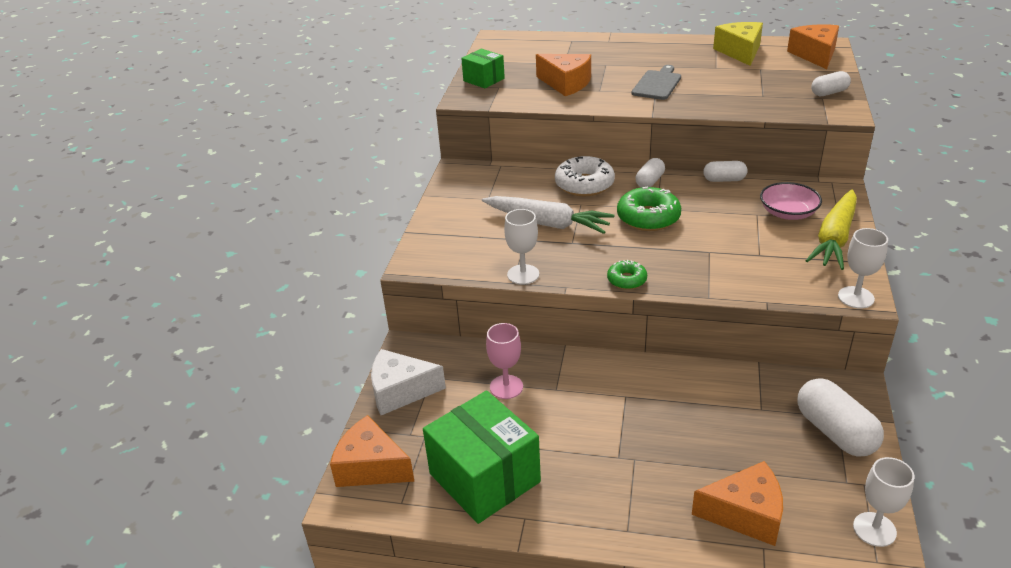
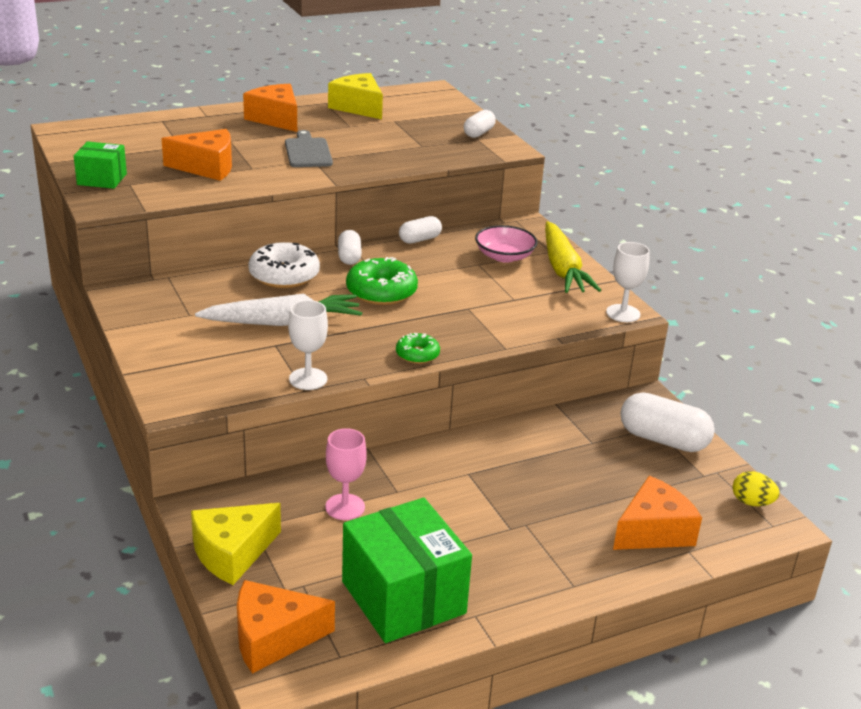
camera: 40 degrees left, 5 degrees down
(400, 391) = (232, 553): white cheese -> yellow cheese
(484, 478) = (403, 597): green box -> green box turned 45 degrees clockwise
(815, 55) = (432, 100): orange cheese -> orange cheese (276, 119)
(874, 529) = (751, 502): white goblet -> yellow egg

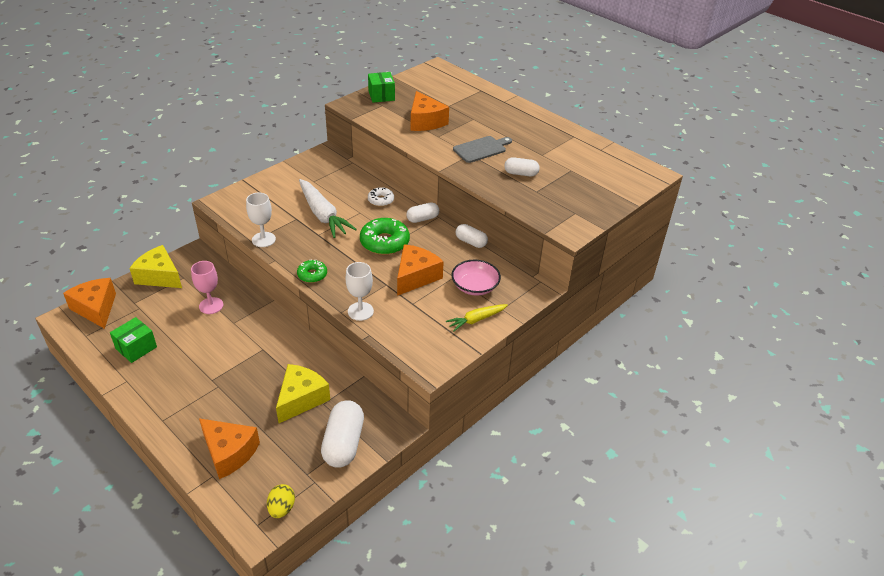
camera: 70 degrees right, 10 degrees up
(276, 119) = (524, 125): orange cheese -> orange cheese (415, 277)
(284, 275) = (381, 200): white donut -> white donut, size x0.57
(358, 107) = (579, 150): yellow cheese -> yellow cheese (301, 399)
(403, 597) = (136, 348): green box -> green box, size x0.53
(478, 133) = (586, 211): white capsule -> white capsule (521, 173)
(563, 269) = (476, 320): yellow carrot -> yellow carrot, size x0.57
(623, 313) = (425, 364): white goblet -> white goblet (360, 311)

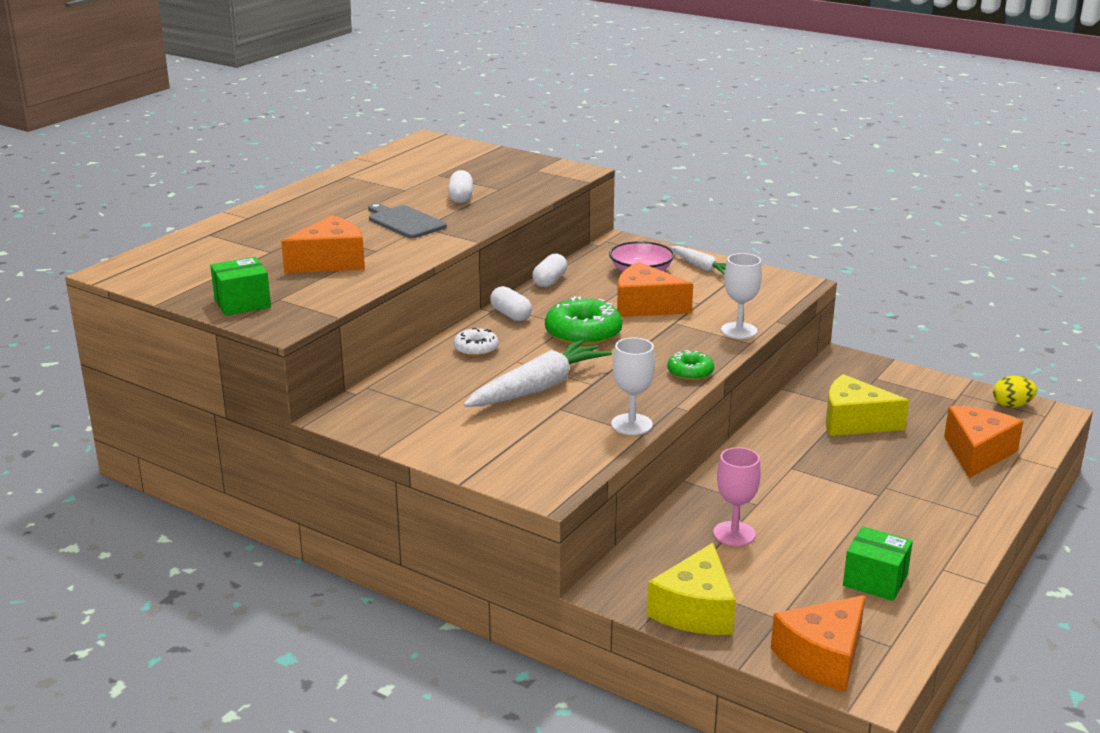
camera: 100 degrees left, 15 degrees down
(343, 443) = (895, 385): white capsule -> none
(476, 320) = (701, 267): yellow carrot -> white carrot

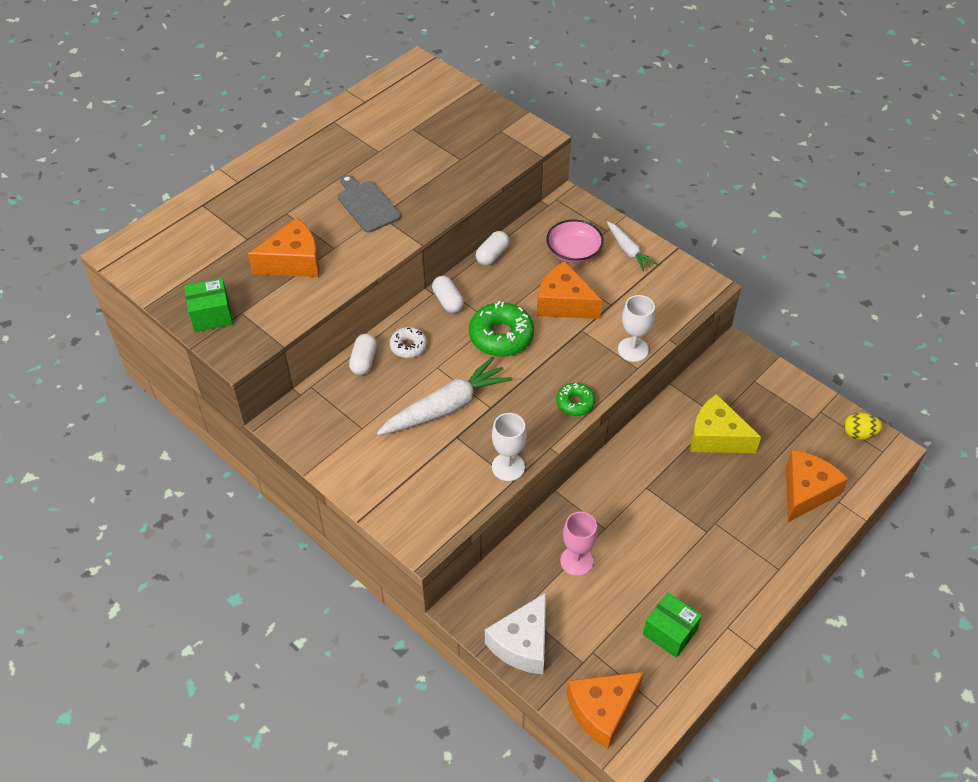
camera: 10 degrees right, 25 degrees up
(461, 197) = (423, 170): white capsule -> white capsule (364, 361)
(695, 610) = (522, 643): yellow cheese -> white cheese

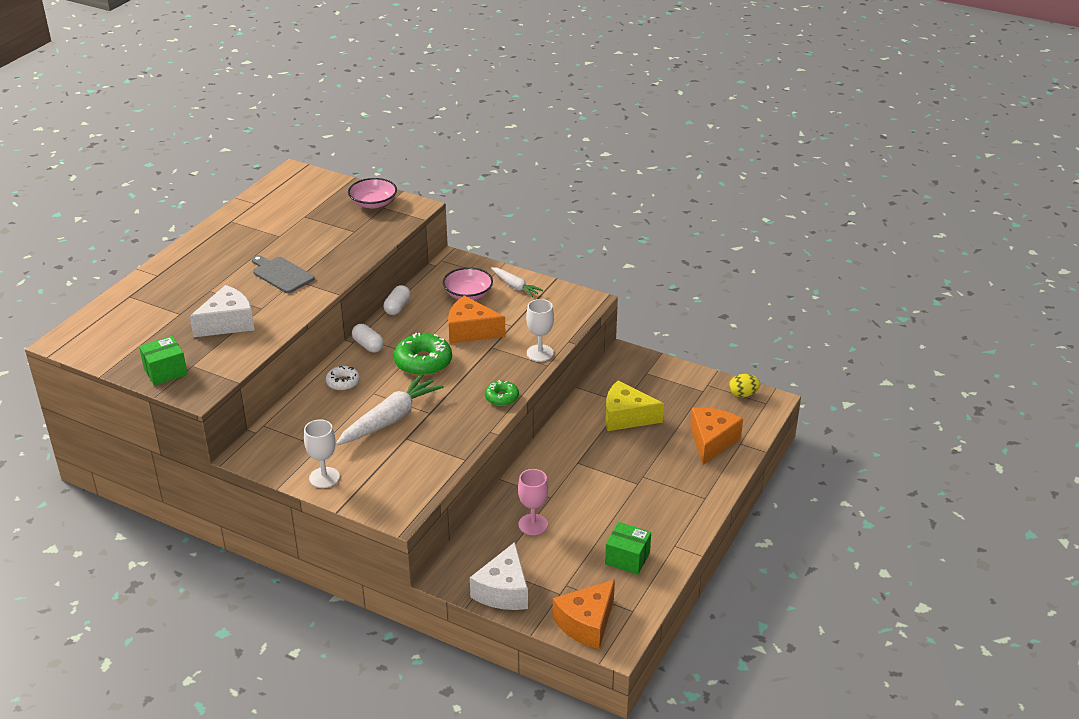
camera: 15 degrees left, 15 degrees down
(293, 262) = (228, 323): orange cheese -> white cheese
(364, 361) = (306, 399): white capsule -> none
(491, 123) = (373, 203): none -> pink bowl
(508, 467) = (458, 451): white goblet -> white goblet (324, 477)

